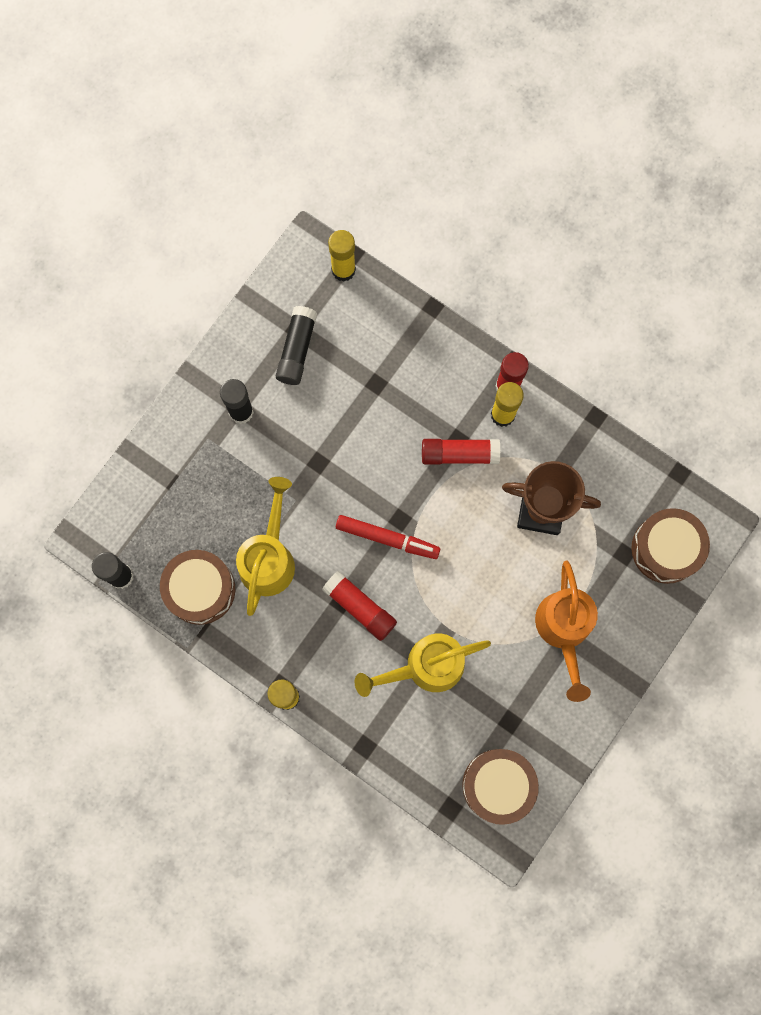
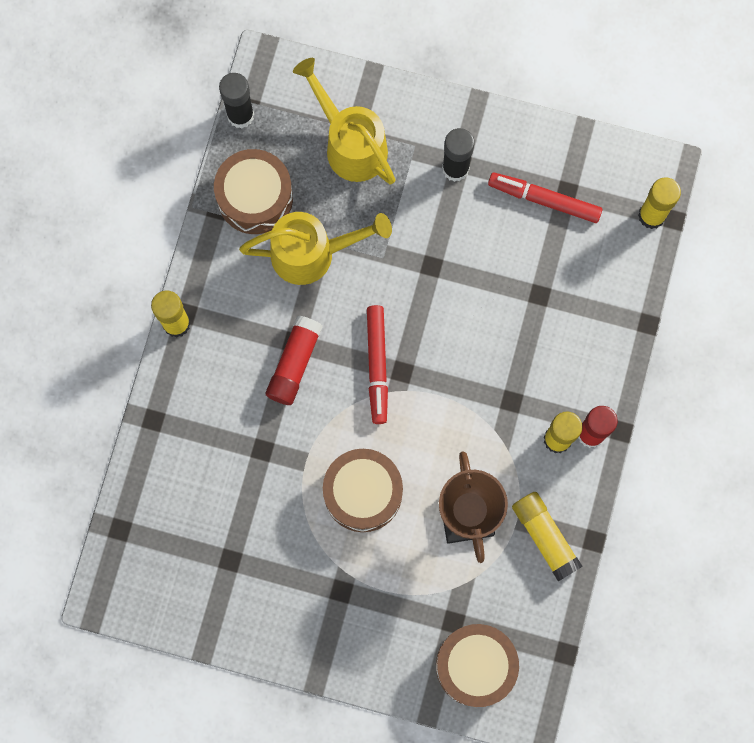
camera: 70 degrees right, 0 degrees up
(297, 350) = (544, 200): black glue stick -> red marker
(426, 666) = (257, 453): yellow watering can -> yellow watering can (350, 144)
(459, 454) = (496, 408): red glue stick -> none
(498, 785) = (160, 570): brown drum -> brown drum (363, 493)
(563, 630) = (347, 584): orange watering can -> none
(579, 454) = (545, 536): none -> yellow glue stick

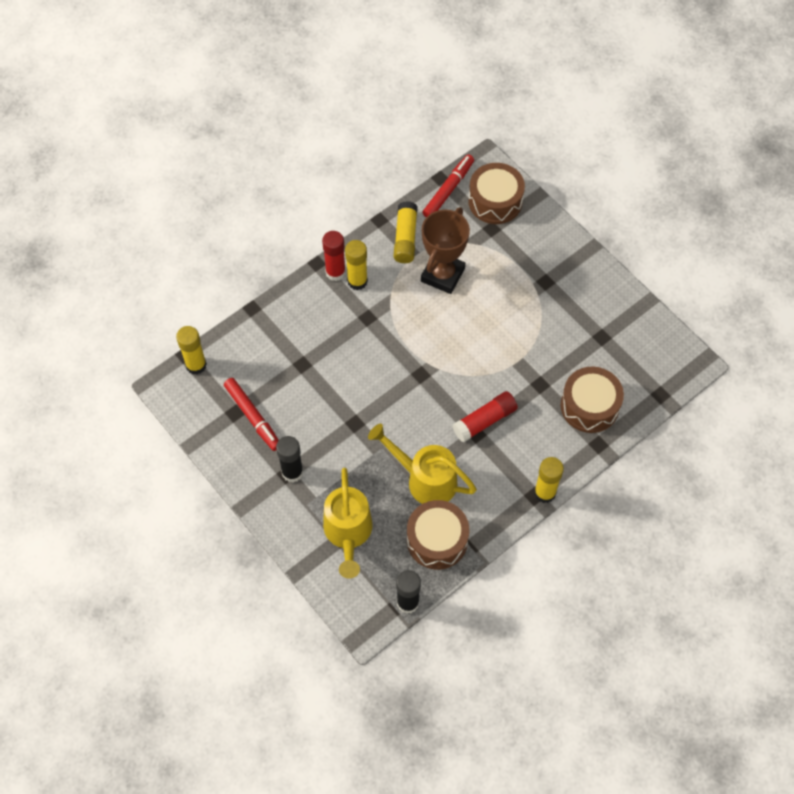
camera: 145 degrees left, 15 degrees down
(363, 493) = (495, 323): brown drum -> brown drum (589, 406)
(377, 365) = (433, 387): red marker -> red marker (448, 190)

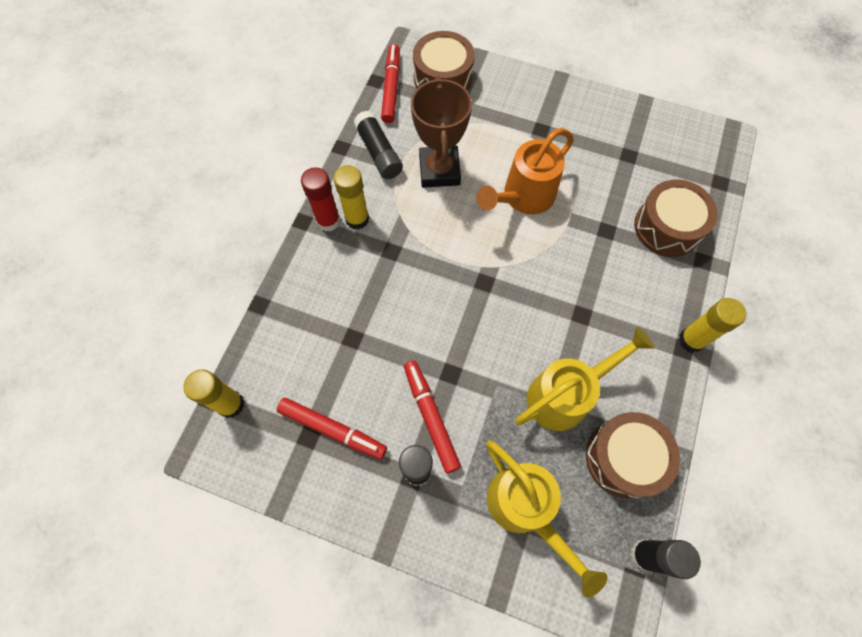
camera: 30 degrees left, 5 degrees up
(323, 444) = (431, 417): none -> red marker
(405, 238) = (379, 152): yellow glue stick -> black glue stick
(425, 479) = (565, 395): yellow watering can -> yellow watering can turned 150 degrees clockwise
(484, 420) = (580, 296): red glue stick -> none
(493, 327) = (523, 197): none -> orange watering can

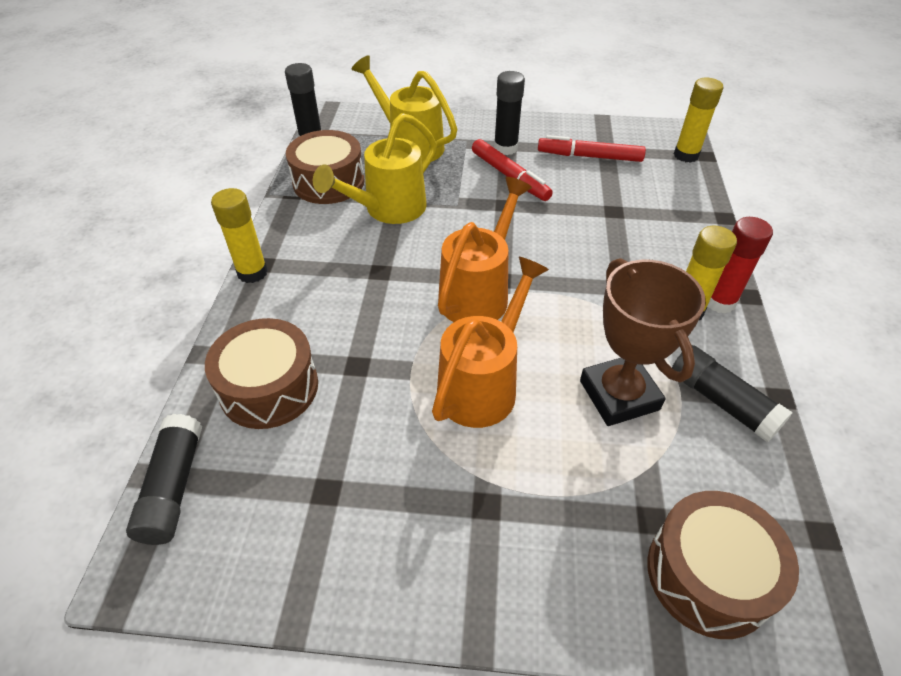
camera: 165 degrees right, 20 degrees down
(391, 88) = (785, 524): red marker -> none
(506, 272) = (478, 293): none -> orange watering can
(717, 176) = (173, 487): none -> black glue stick

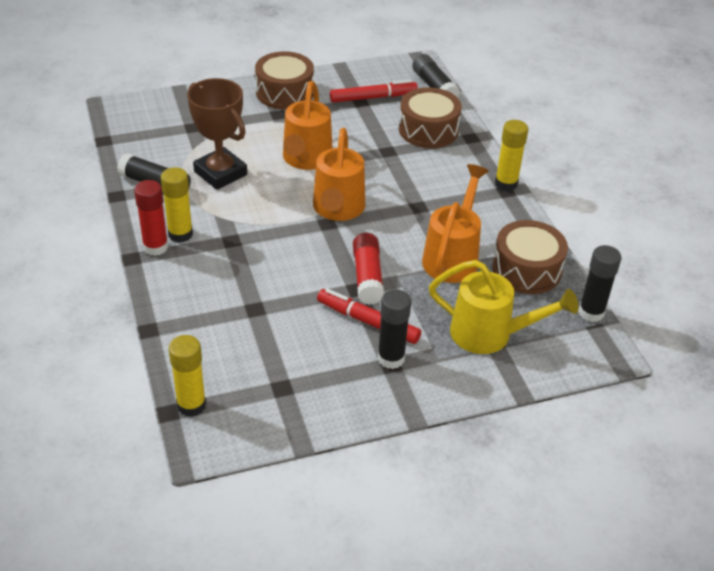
camera: 155 degrees right, 5 degrees down
(388, 209) = (452, 257): yellow watering can -> orange watering can
(487, 212) = (367, 276): none -> red glue stick
(590, 157) = (297, 372): red marker -> red marker (373, 97)
(708, 574) = (163, 115): brown drum -> brown drum (284, 92)

